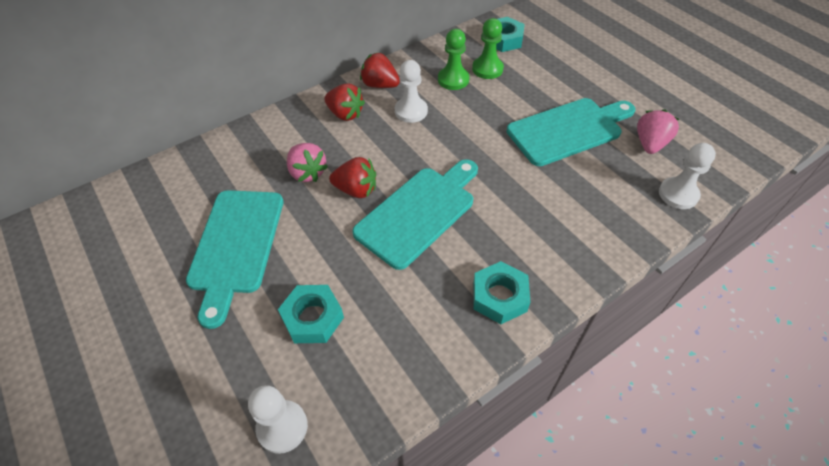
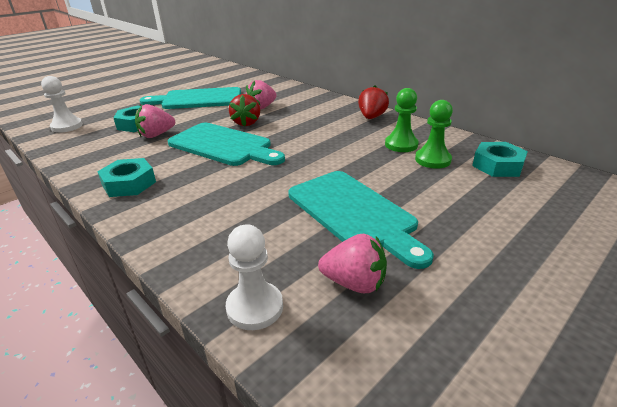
camera: 80 degrees right, 20 degrees down
(345, 114) = (328, 110): red strawberry -> none
(364, 286) = (156, 135): none -> pink strawberry
(411, 111) = (344, 131): white pawn -> none

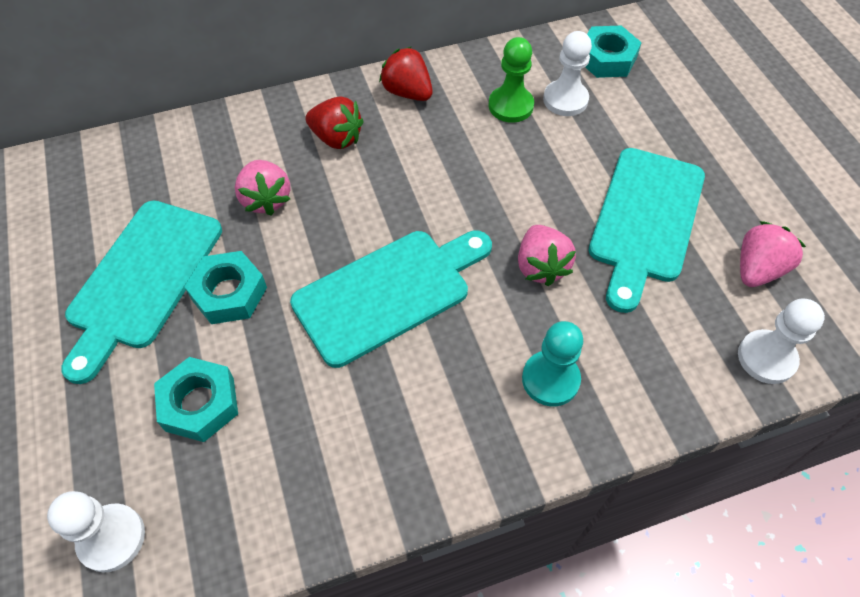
camera: 65 degrees left, 25 degrees up
(129, 183) = (449, 442): turquoise nut -> turquoise nut (229, 293)
(156, 135) = (279, 378): pink strawberry -> pink strawberry (541, 267)
(185, 205) = (550, 379): none -> turquoise pawn
(246, 123) = (319, 239): red strawberry -> red strawberry (336, 138)
(354, 213) = (645, 220): turquoise cutting board -> turquoise cutting board turned 120 degrees clockwise
(432, 160) = (565, 100): green pawn -> white pawn

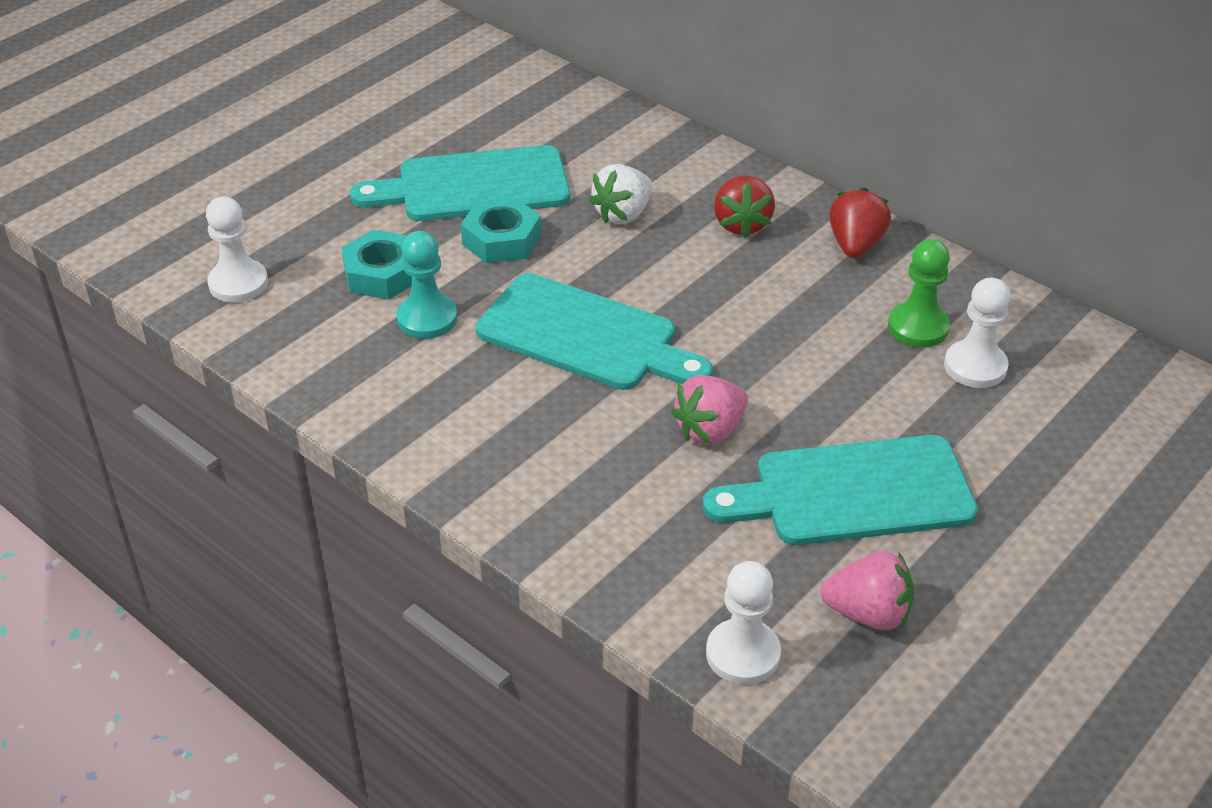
camera: 60 degrees right, 15 degrees down
(266, 199) = (623, 214): pink strawberry -> white strawberry
(550, 379) = (576, 485): turquoise pawn -> turquoise pawn (427, 319)
(607, 59) = (1086, 378): turquoise nut -> none

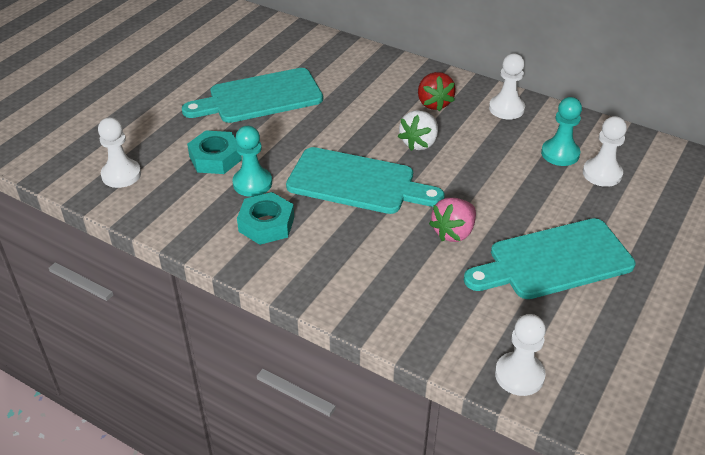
camera: 10 degrees left, 0 degrees up
(501, 239) = (287, 128): turquoise nut -> turquoise nut (266, 224)
(623, 214) = (359, 105): white strawberry -> white strawberry (419, 143)
(855, 245) = (506, 108): red strawberry -> white pawn
(868, 613) = (589, 337): pink strawberry -> none
(918, 327) = (560, 154): green pawn -> turquoise pawn

